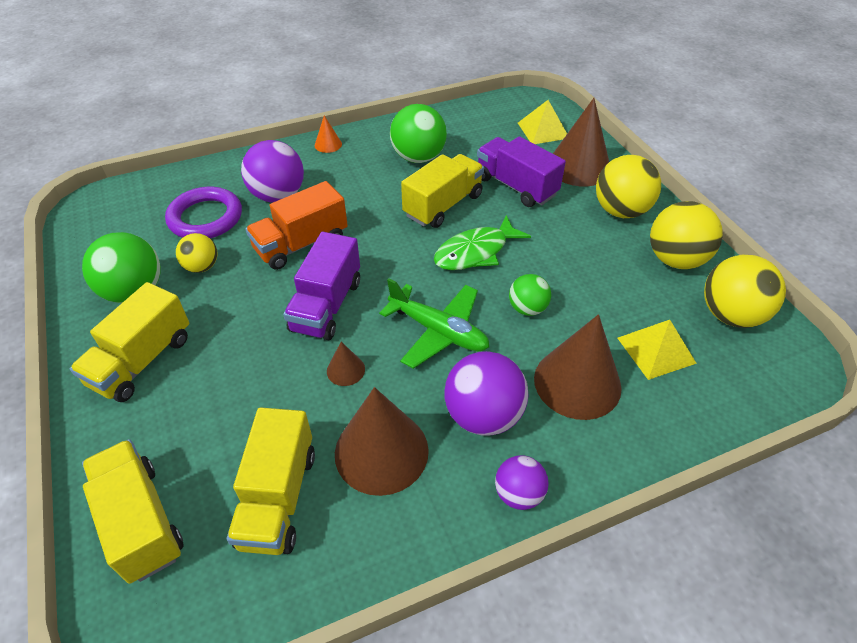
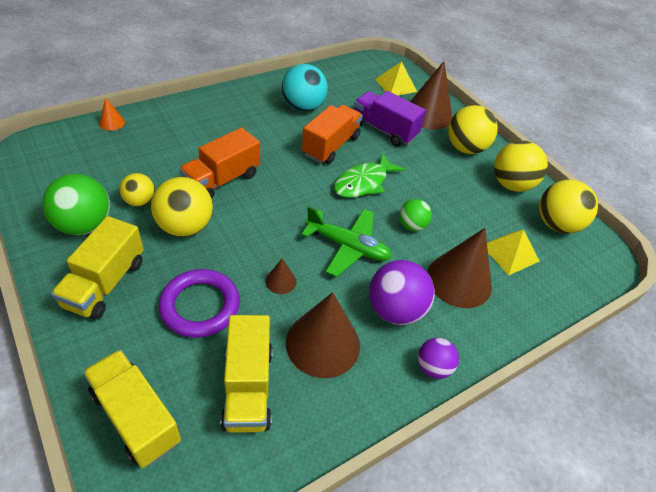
camera: 15 degrees left, 0 degrees up
(205, 218) = (134, 159): purple ring -> purple ring (200, 306)
(246, 298) = (185, 226): none -> yellow ball
(278, 195) = (193, 140): purple ball -> none
(326, 305) = (254, 230): purple truck -> none
(328, 144) = (226, 96): orange cone -> orange cone (112, 122)
(418, 157) = (303, 107): green ball -> turquoise ball
(443, 205) = (330, 146): yellow truck -> orange truck

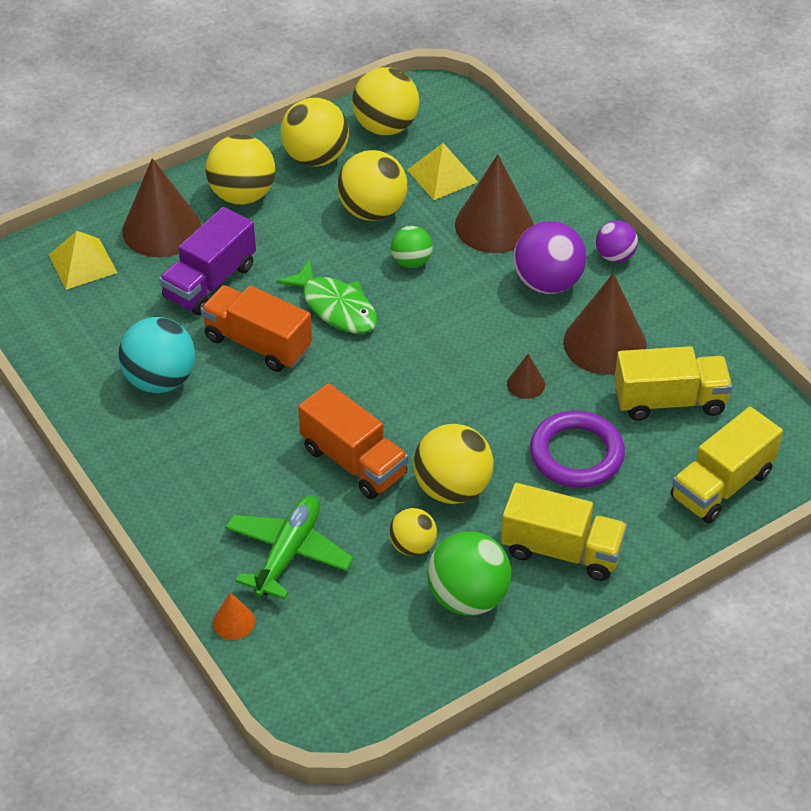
camera: 85 degrees left, 0 degrees up
(347, 246) = (458, 323): green plane -> green plane (288, 553)
(462, 209) = (372, 211): none -> yellow ball

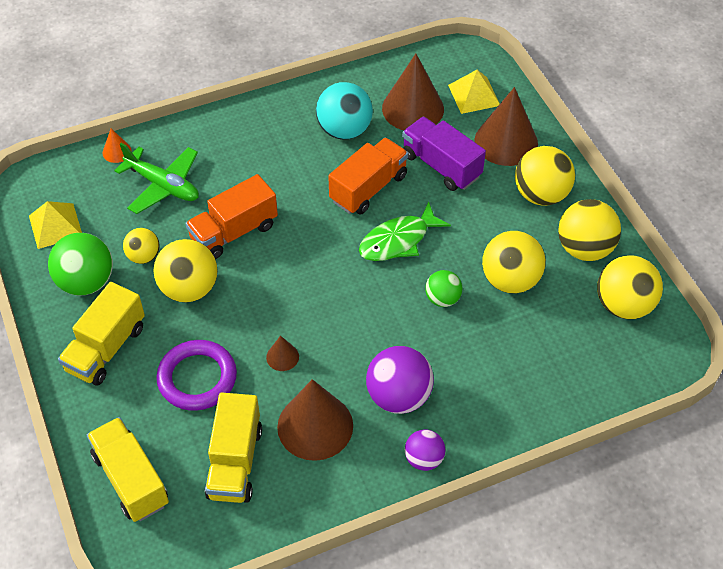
camera: 100 degrees right, 5 degrees up
(442, 175) = (551, 338): yellow pyramid -> yellow pyramid (55, 225)
(494, 225) = (480, 368): brown cone -> brown cone (413, 108)

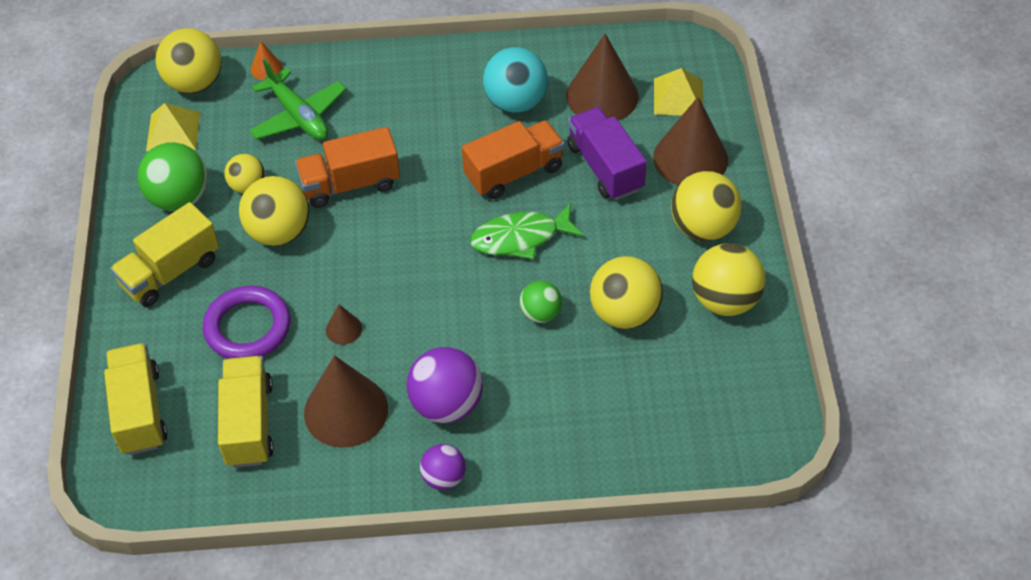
camera: 20 degrees right, 0 degrees up
(235, 462) = (249, 423): yellow truck -> yellow truck turned 150 degrees clockwise
(623, 305) = (740, 374): yellow ball -> yellow ball (194, 83)

